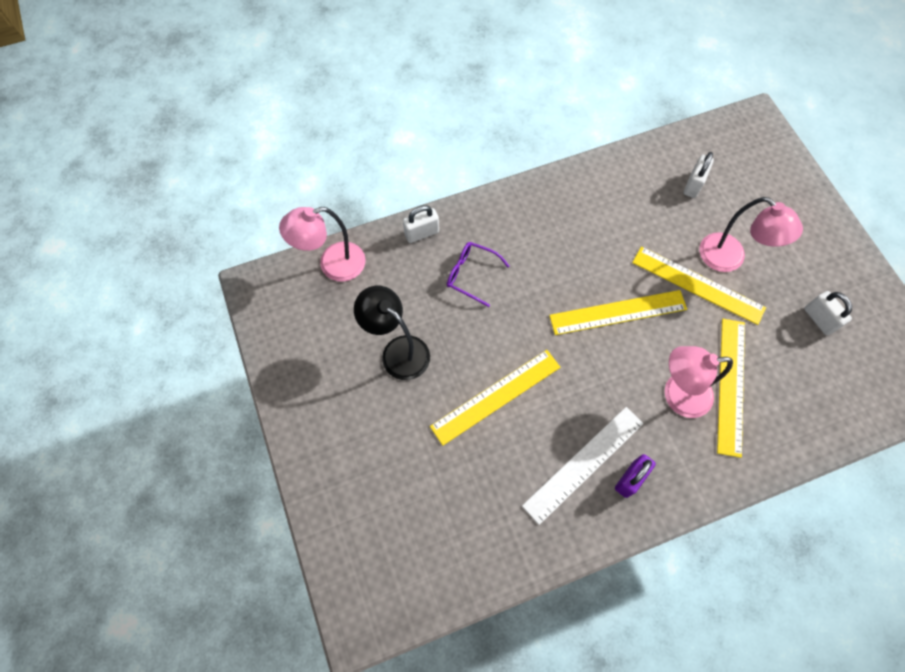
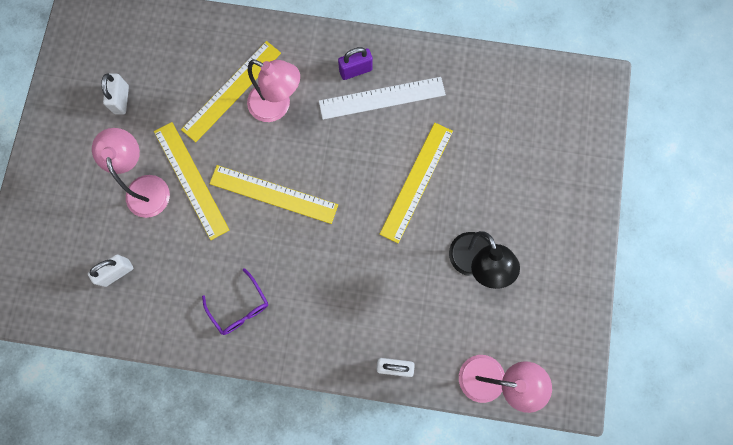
camera: 150 degrees left, 10 degrees up
(471, 275) = (373, 298): purple glasses -> purple glasses (240, 307)
(496, 396) = (416, 181): yellow ruler -> yellow ruler turned 60 degrees counterclockwise

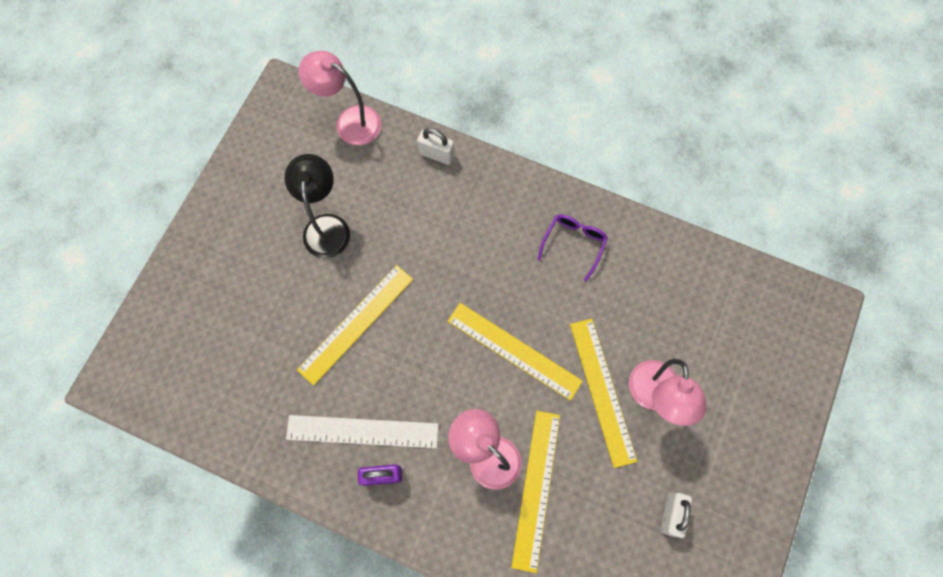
camera: 165 degrees left, 5 degrees down
(117, 272) = (696, 310): white padlock -> none
(232, 91) = (536, 489): yellow ruler -> yellow ruler turned 45 degrees counterclockwise
(240, 307) = (573, 244): purple glasses -> purple glasses turned 45 degrees clockwise

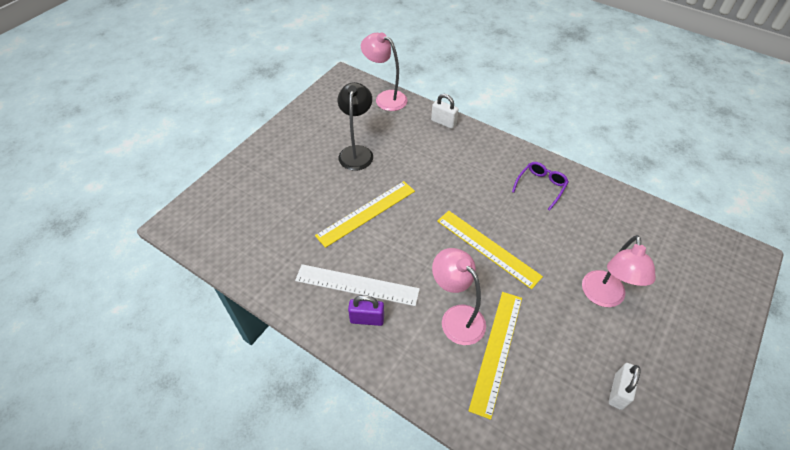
camera: 10 degrees right, 20 degrees down
(602, 391) = (558, 286): yellow ruler -> none

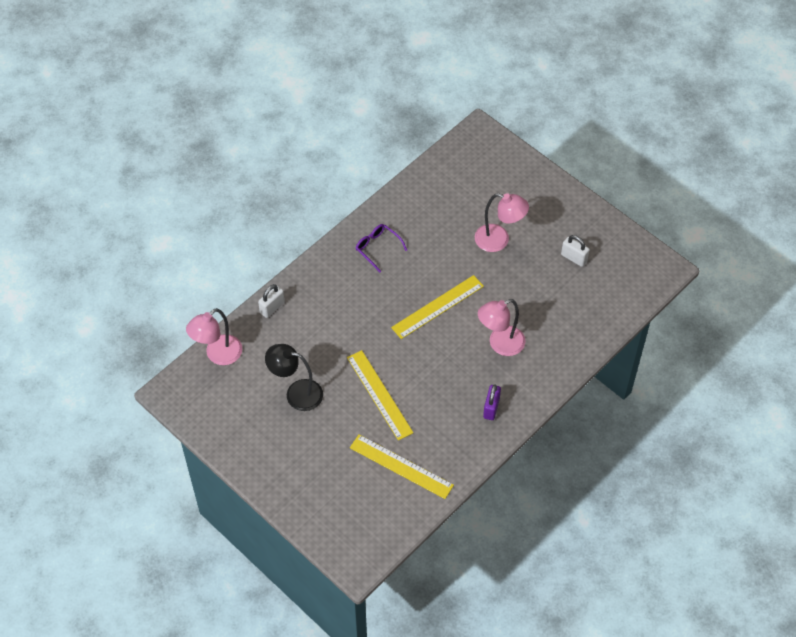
camera: 80 degrees left, 5 degrees up
(357, 284) = (457, 411): white ruler -> none
(496, 351) = (532, 324): yellow ruler -> yellow ruler (401, 466)

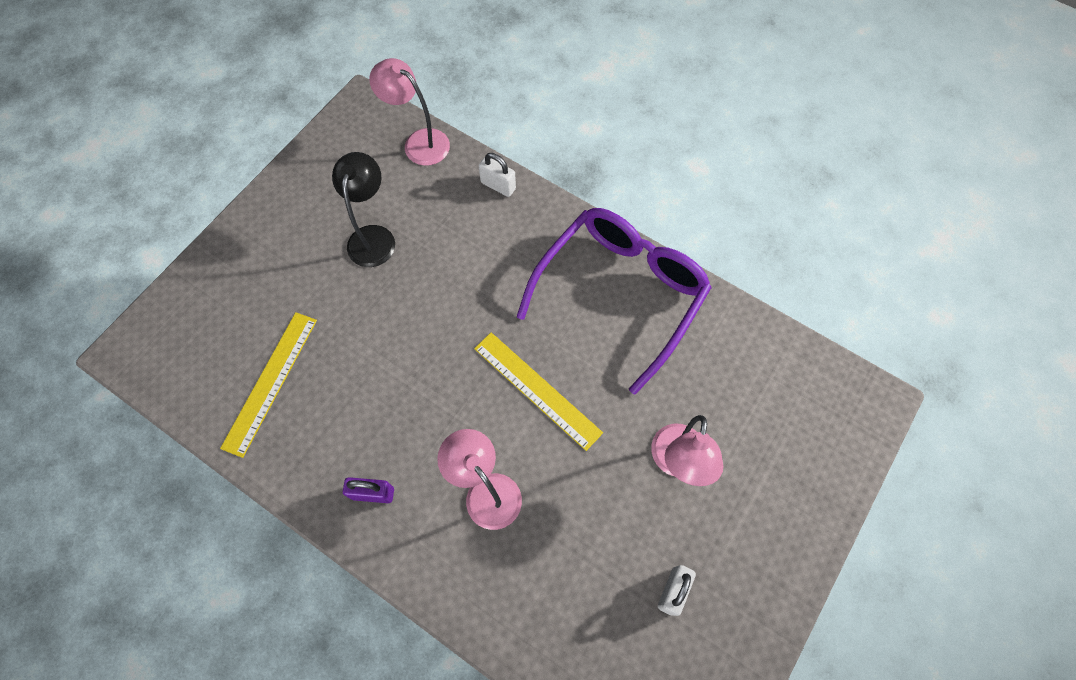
camera: 80 degrees right, 10 degrees up
(377, 248) = (620, 293): purple glasses -> purple glasses, size x2.49
(379, 394) = (381, 336): yellow ruler -> none

